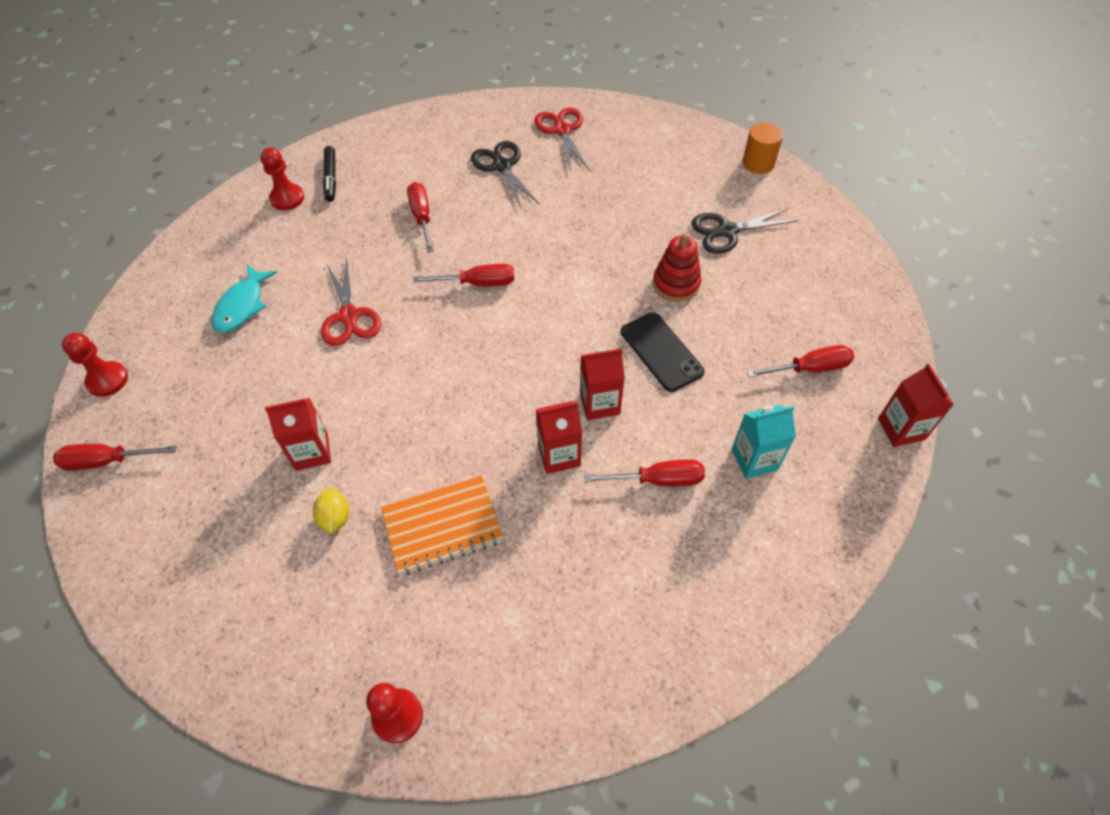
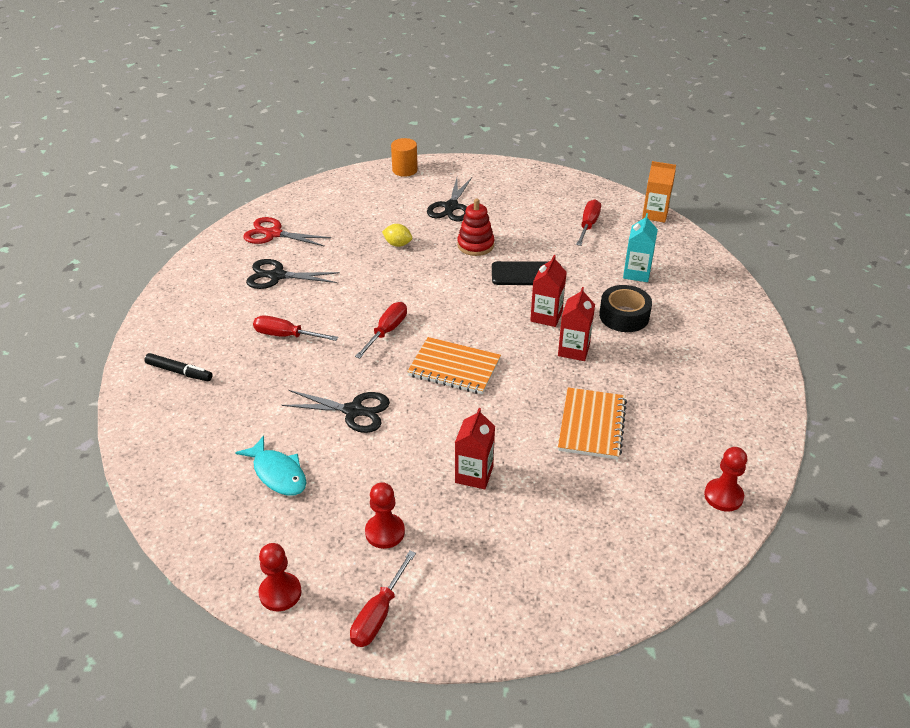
camera: 60 degrees left, 15 degrees down
(287, 198) = (173, 406): red pawn -> red pawn (385, 532)
(335, 517) = (545, 479): yellow lemon -> yellow lemon (397, 244)
(349, 316) = (354, 411): red scissors -> black scissors
(458, 362) = (454, 368): none -> orange notebook
(658, 480) = (624, 316): red screwdriver -> black tape
(901, 429) = (655, 214): red carton -> orange carton

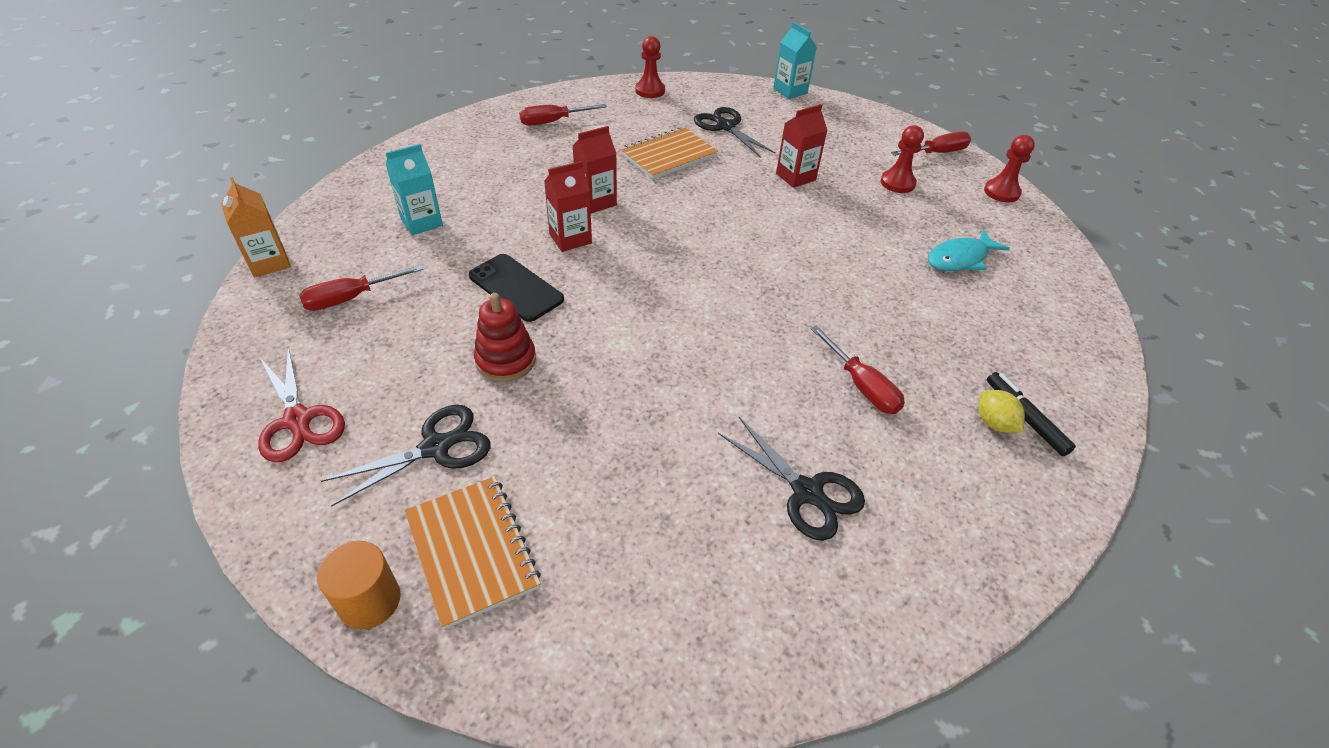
camera: 140 degrees left, 5 degrees up
(273, 234) = (747, 598): red scissors -> red scissors (298, 420)
(277, 473) = (960, 258): turquoise fish -> turquoise fish turned 120 degrees counterclockwise
(354, 411) = (850, 267): black scissors -> black scissors (725, 126)
(386, 331) = (742, 320): red screwdriver -> red screwdriver (553, 122)
(397, 244) = (591, 431): yellow lemon -> yellow lemon (994, 423)
(454, 368) = (718, 248): orange notebook -> orange notebook (472, 551)
(614, 612) = (790, 91): none -> turquoise carton
(624, 316) = (508, 199): black tape -> none

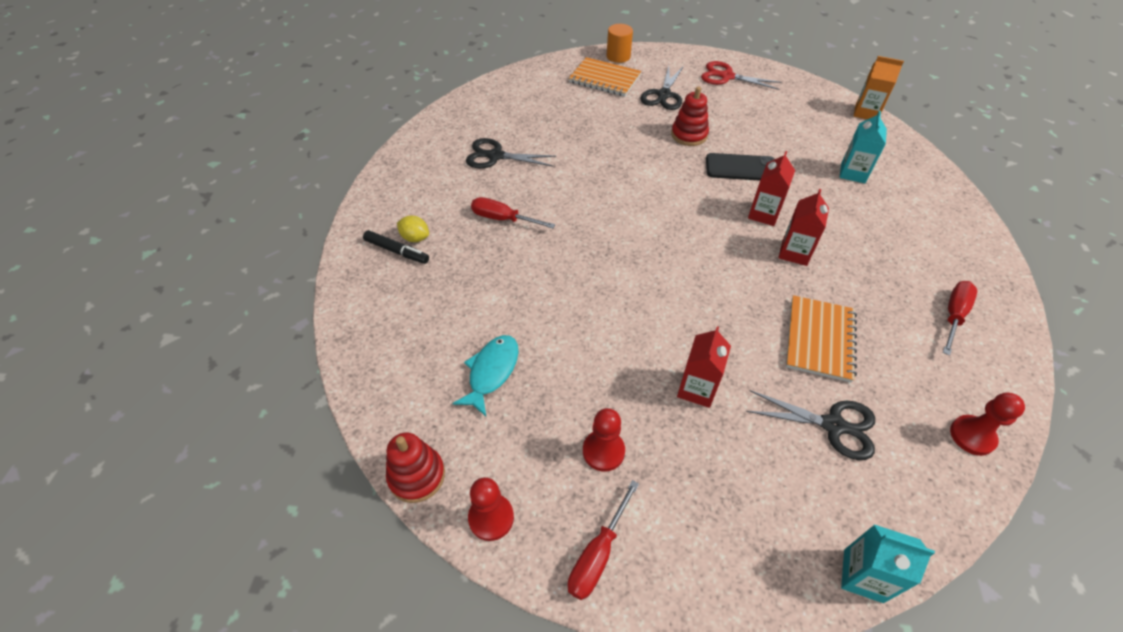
camera: 145 degrees right, 5 degrees up
(351, 298) = (800, 120): red screwdriver -> none
(1052, 232) = (417, 476): none -> red stacking toy

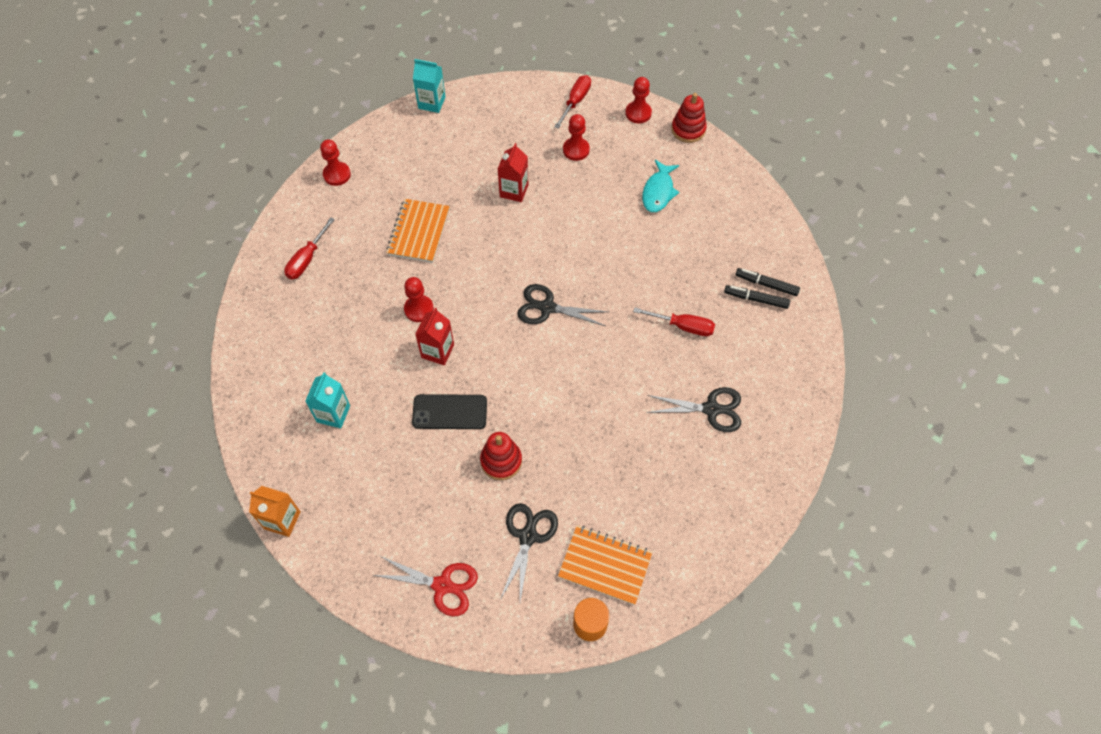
camera: 175 degrees right, 10 degrees up
(415, 238) = (756, 299): yellow lemon -> black marker
(794, 252) = (419, 309): red carton -> red pawn
(833, 425) = (426, 174): black scissors -> black scissors (547, 307)

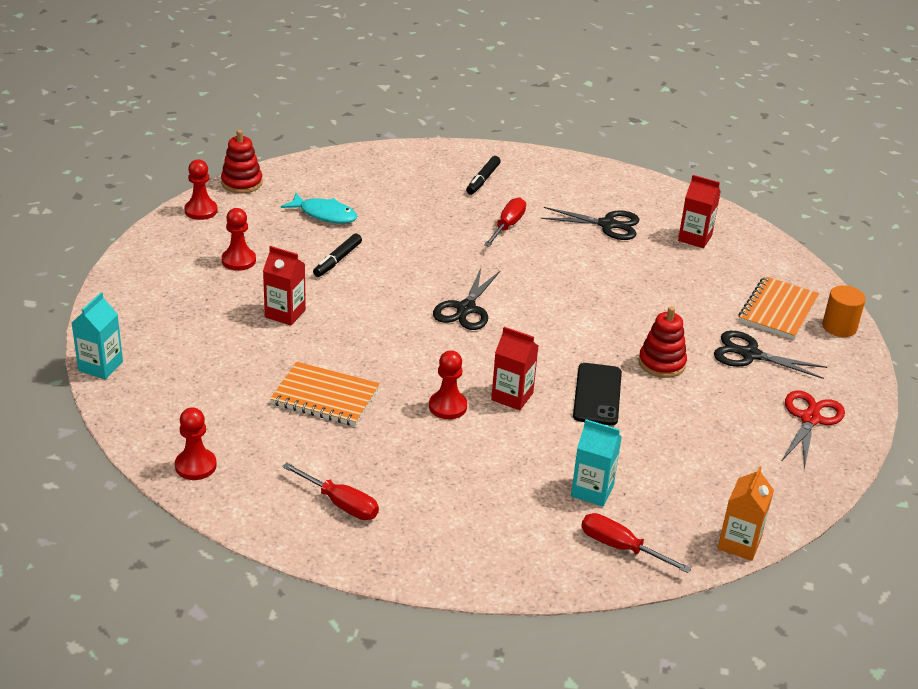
camera: 85 degrees left, 25 degrees down
(575, 102) = (160, 251): red screwdriver -> red screwdriver (621, 547)
(711, 409) = (607, 225): black scissors -> black scissors turned 90 degrees clockwise
(712, 489) = (695, 238): none -> red carton
(766, 284) = (466, 171): black marker -> black marker (337, 260)

